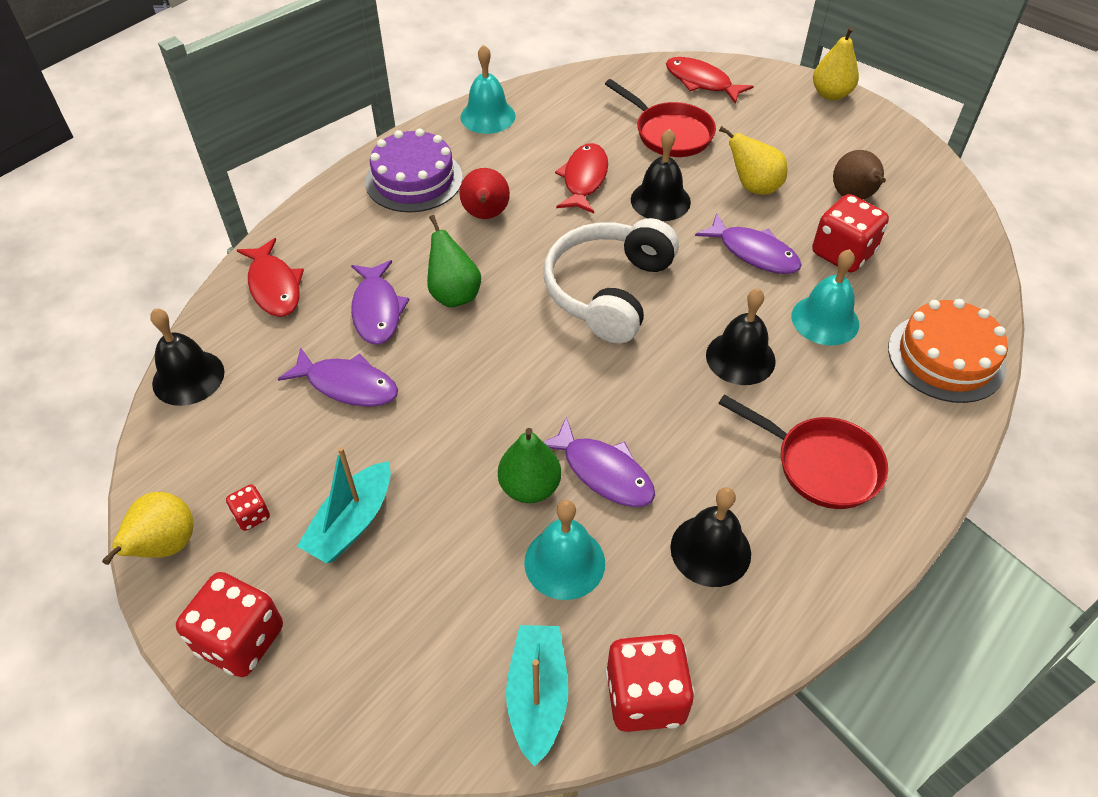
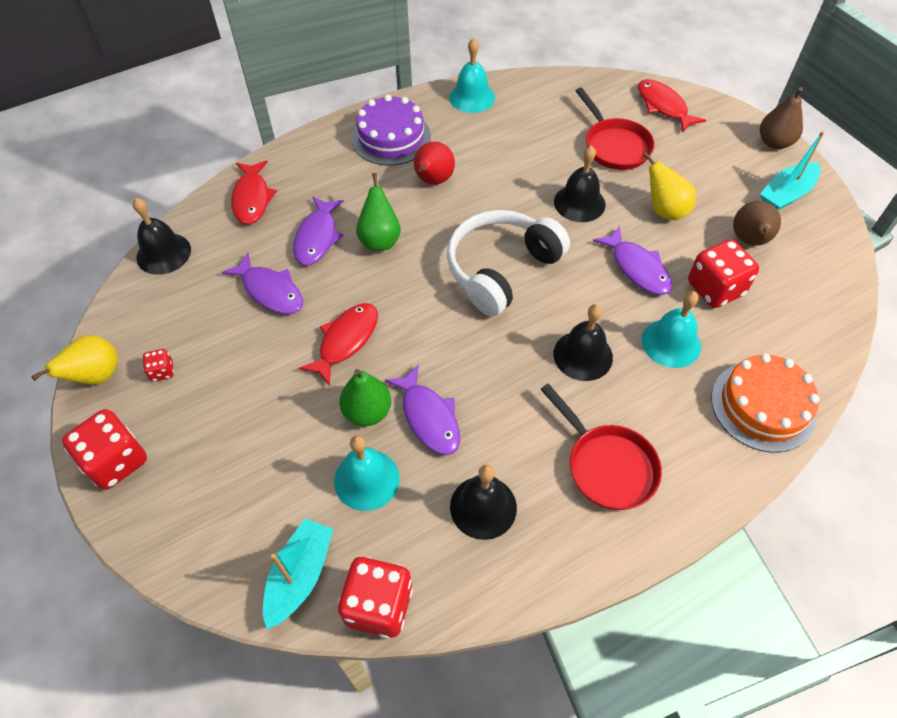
camera: 20 degrees right, 5 degrees up
(351, 523) = (227, 399): turquoise boat -> turquoise boat (786, 194)
(584, 179) = (525, 169): red fish -> red fish (346, 340)
(830, 94) = (774, 142): yellow pear -> brown pear

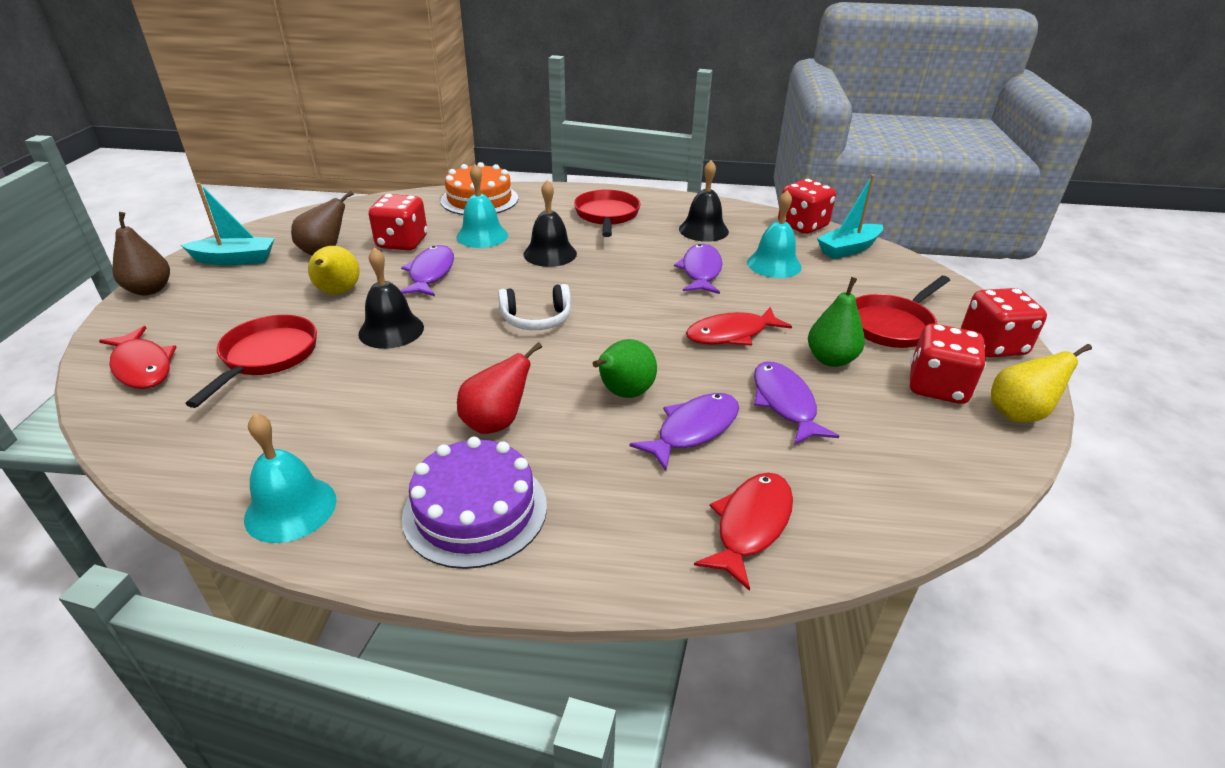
camera: 145 degrees left, 20 degrees down
(162, 371) = (937, 387): red dice -> red dice, size x2.08
(163, 253) = (916, 510): black bell -> none
(214, 438) = (892, 325): none -> red pan
(367, 412) = (747, 290): green pear -> green pear (831, 359)
(501, 269) = (536, 319): white headphones -> white headphones, size x0.57
(663, 106) = (142, 366): red fish -> red fish turned 45 degrees counterclockwise

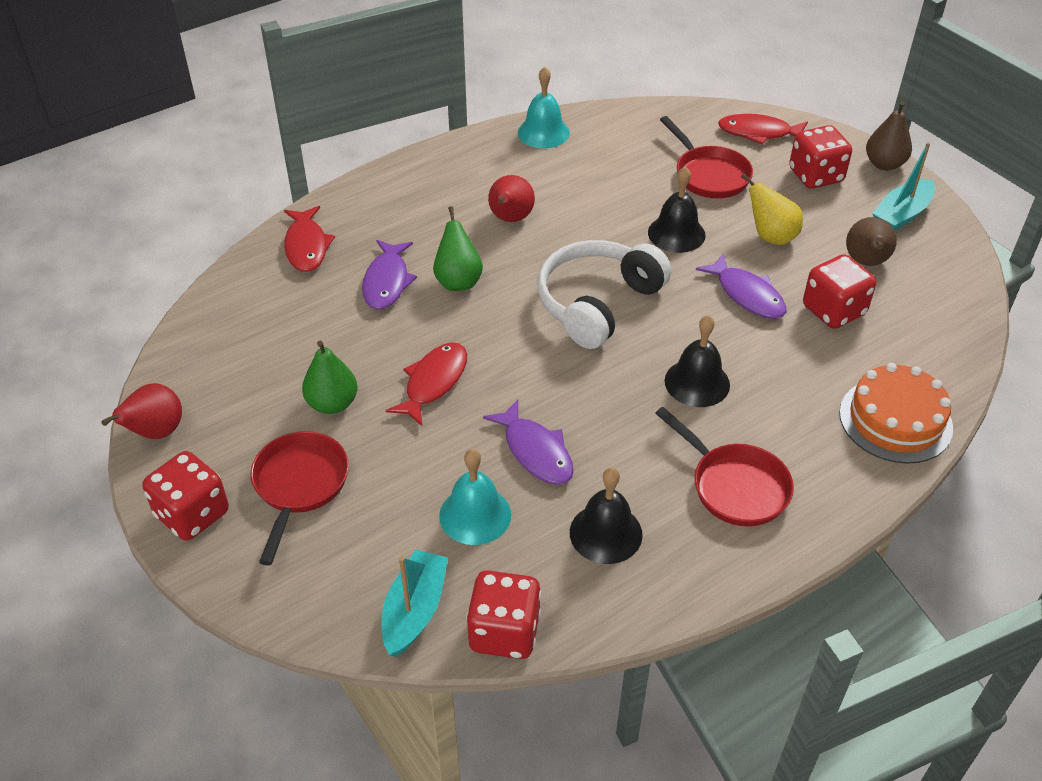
camera: 140 degrees right, 10 degrees up
(475, 510) = (457, 177): purple cake -> none
(482, 236) = (791, 365): turquoise bell -> none
(536, 319) = (597, 303): white headphones -> white headphones, size x1.76
(784, 403) = (341, 338): purple fish -> none
(937, 387) = (230, 424): red dice -> red dice (815, 176)
(1018, 414) = (156, 432): yellow pear -> red pear

